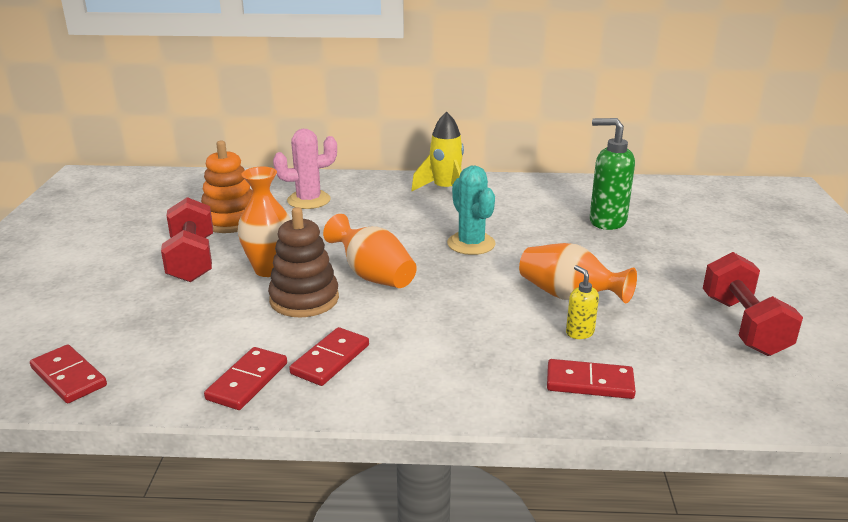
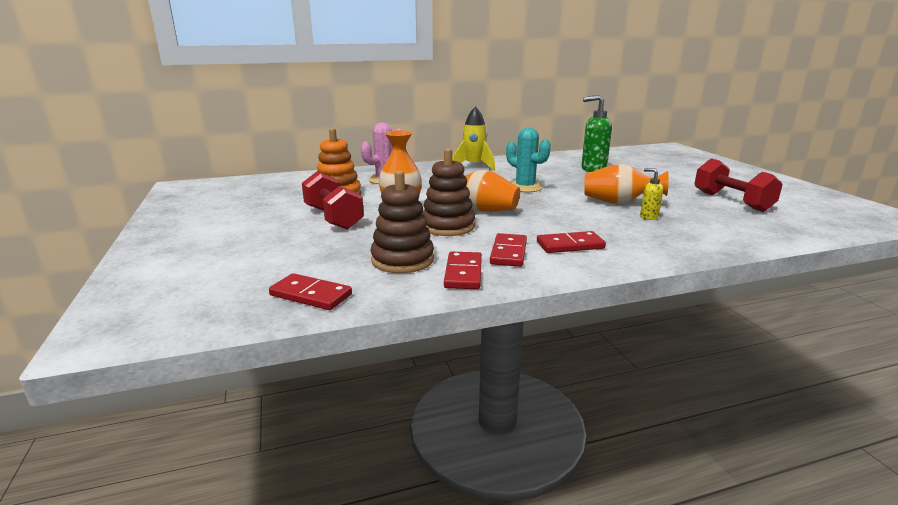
camera: 20 degrees left, 5 degrees down
(203, 345) = (402, 260): none -> brown stacking toy
(589, 383) = (687, 237): red domino -> red domino (570, 245)

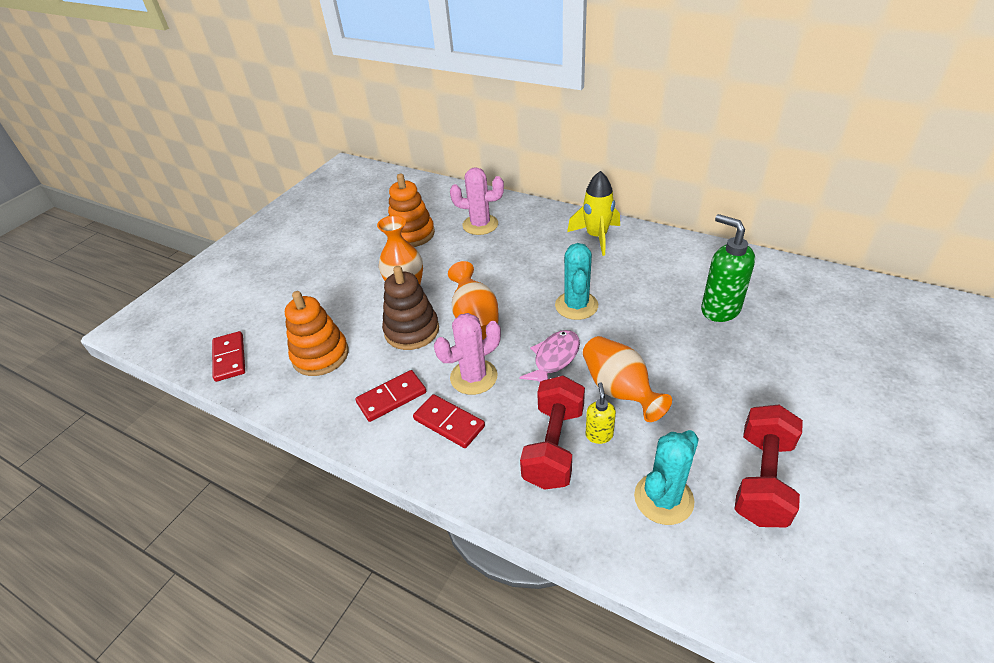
camera: 50 degrees right, 20 degrees up
(333, 218) = (362, 269): red dumbbell -> red dumbbell (554, 446)
(402, 260) = (320, 355): brown stacking toy -> orange stacking toy
(463, 273) = (326, 400): red domino -> none
(537, 226) = (473, 377): none -> pink cactus
(562, 205) = (554, 359): none -> pink fish
(721, 221) = (663, 499): none -> turquoise cactus

